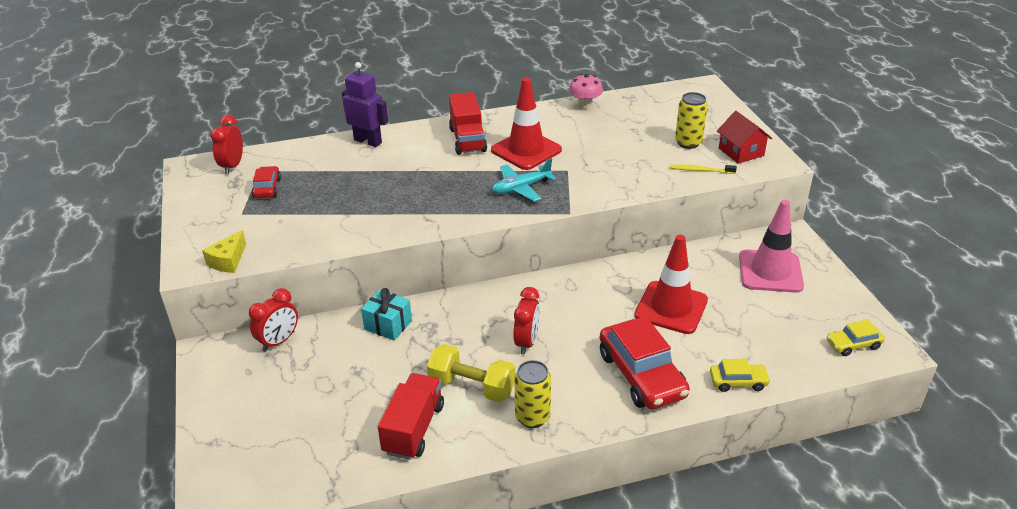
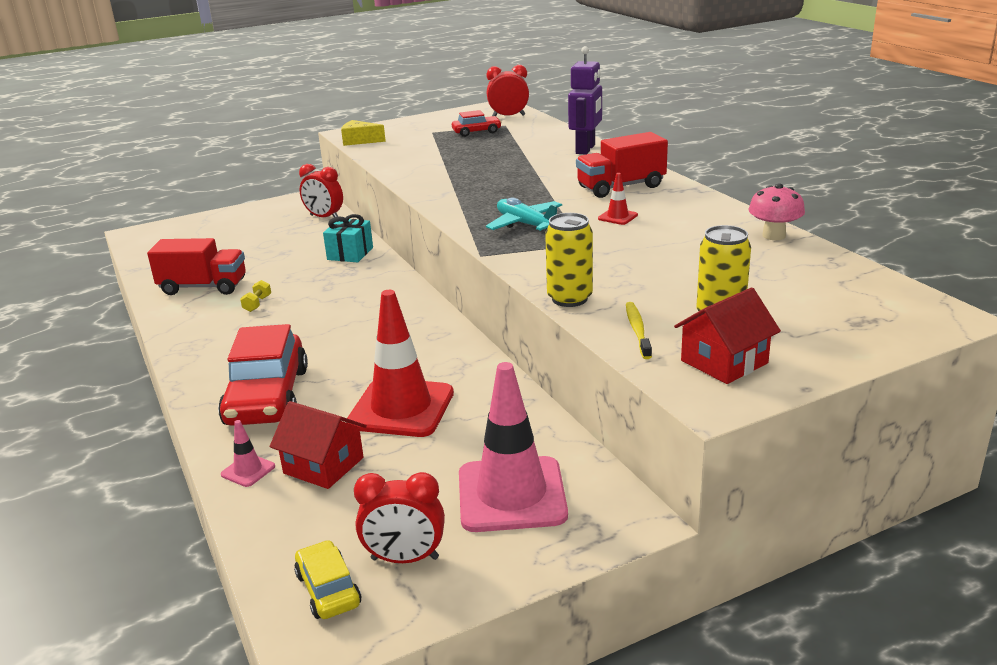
camera: 80 degrees right, 10 degrees down
(472, 386) = (257, 304): yellow dumbbell -> yellow dumbbell, size x0.43
(526, 150) = (617, 217): red traffic cone -> red traffic cone, size x0.42
(527, 342) = (326, 322): red clock -> red clock (405, 559)
(532, 417) = (208, 339): yellow can -> yellow can (569, 298)
(641, 375) = (267, 397): red car -> red car turned 60 degrees counterclockwise
(735, 345) = (323, 465): none -> red house
(738, 382) = (248, 470): yellow car -> pink traffic cone

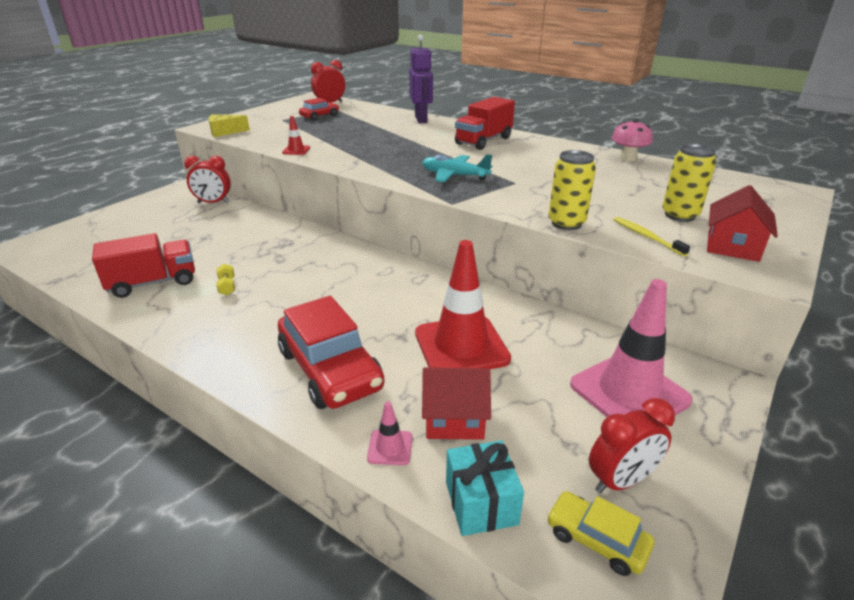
camera: 30 degrees left, 5 degrees up
(350, 253) = (270, 228): turquoise gift -> turquoise gift (481, 503)
(617, 217) = (512, 161): red traffic cone -> red traffic cone (296, 150)

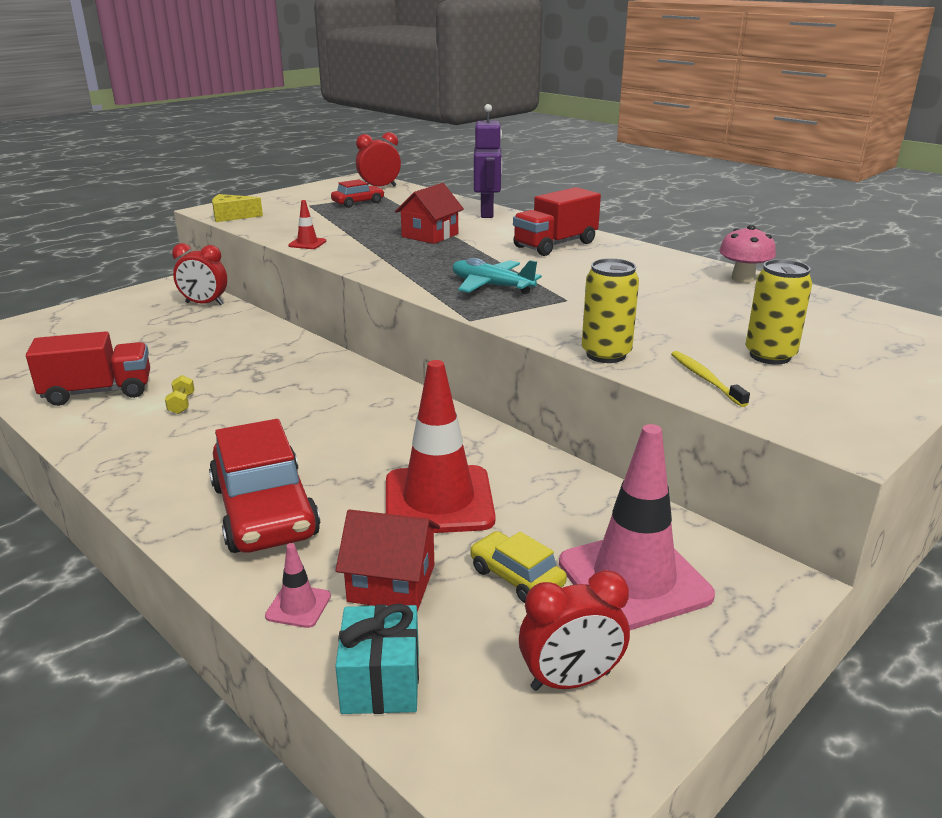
camera: 10 degrees right, 5 degrees down
(596, 539) = (505, 742): yellow car -> yellow car (516, 577)
(732, 246) = (820, 400): red house -> red house (430, 235)

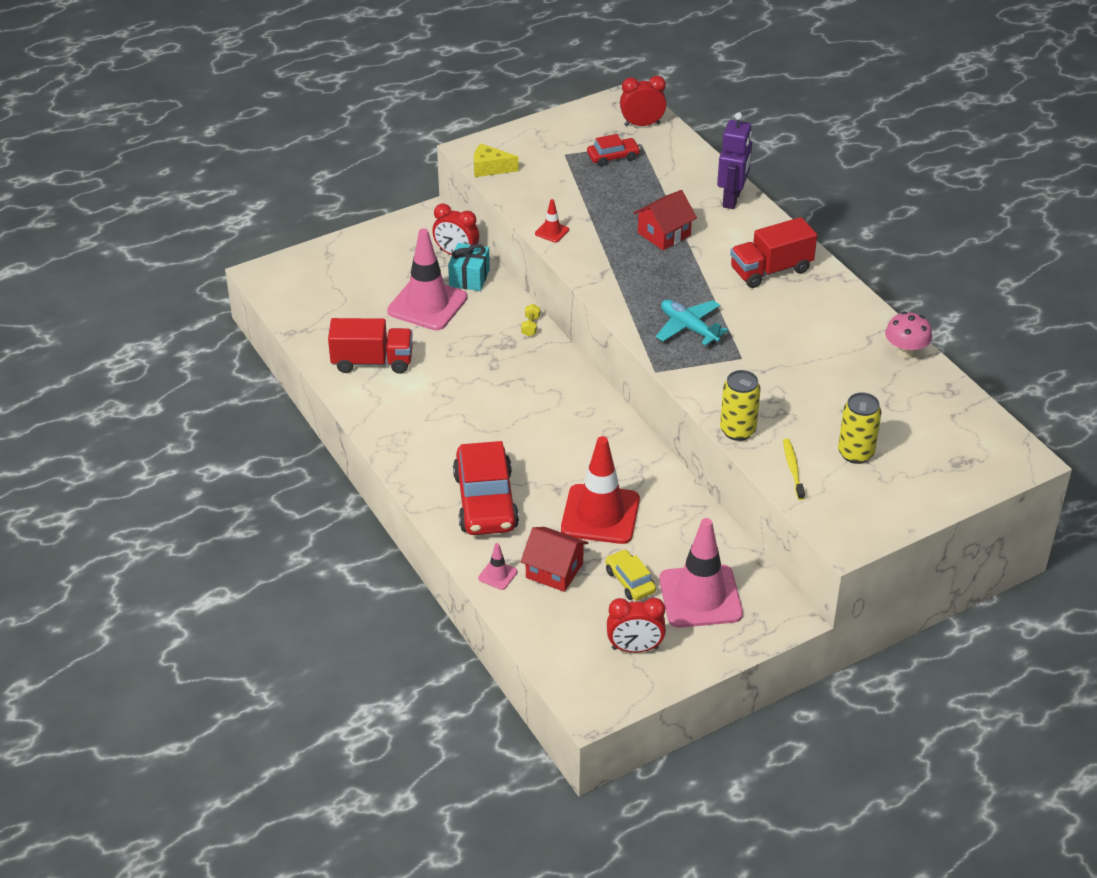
camera: 15 degrees right, 15 degrees up
(171, 340) = (427, 304): none -> pink traffic cone
(181, 404) = (434, 387): yellow dumbbell -> yellow dumbbell (530, 326)
(381, 681) = (534, 628): turquoise gift -> turquoise gift (469, 278)

